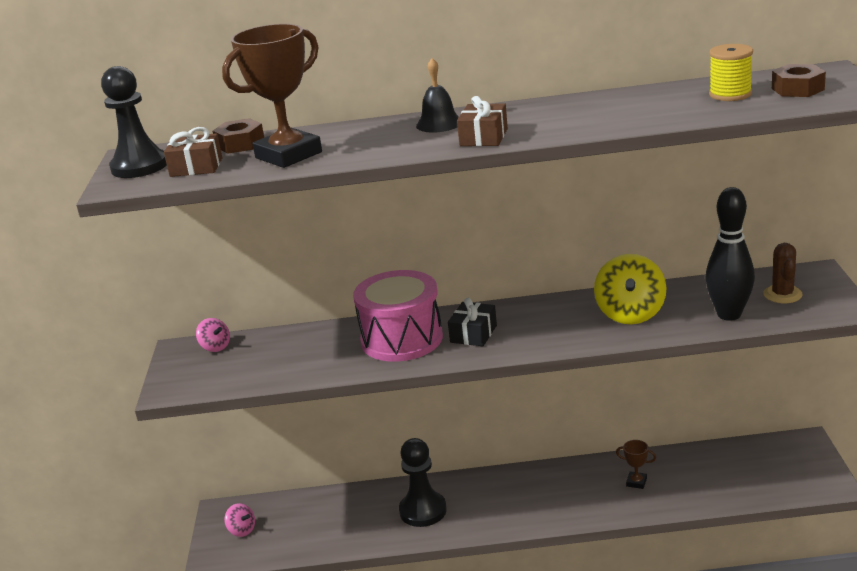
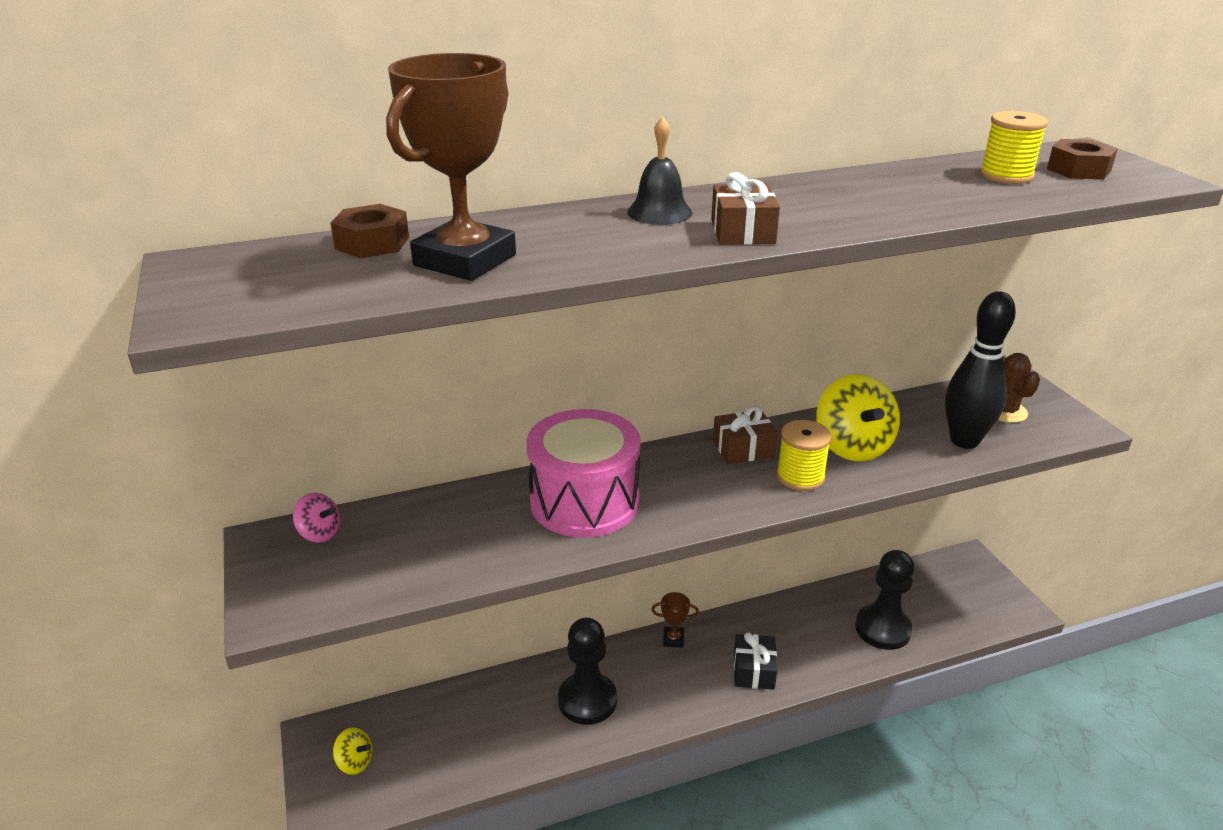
camera: 20 degrees left, 5 degrees up
(139, 166) = (218, 282): black pawn -> black pawn (882, 629)
(196, 167) = (320, 282): brown gift -> brown gift (743, 448)
(242, 530) = (355, 762): pink spinning top -> yellow spinning top
(473, 334) = (676, 487): black gift -> black gift (753, 670)
(573, 332) = (800, 477): none -> yellow spool
(636, 482) = (821, 630): brown trophy -> brown trophy (673, 639)

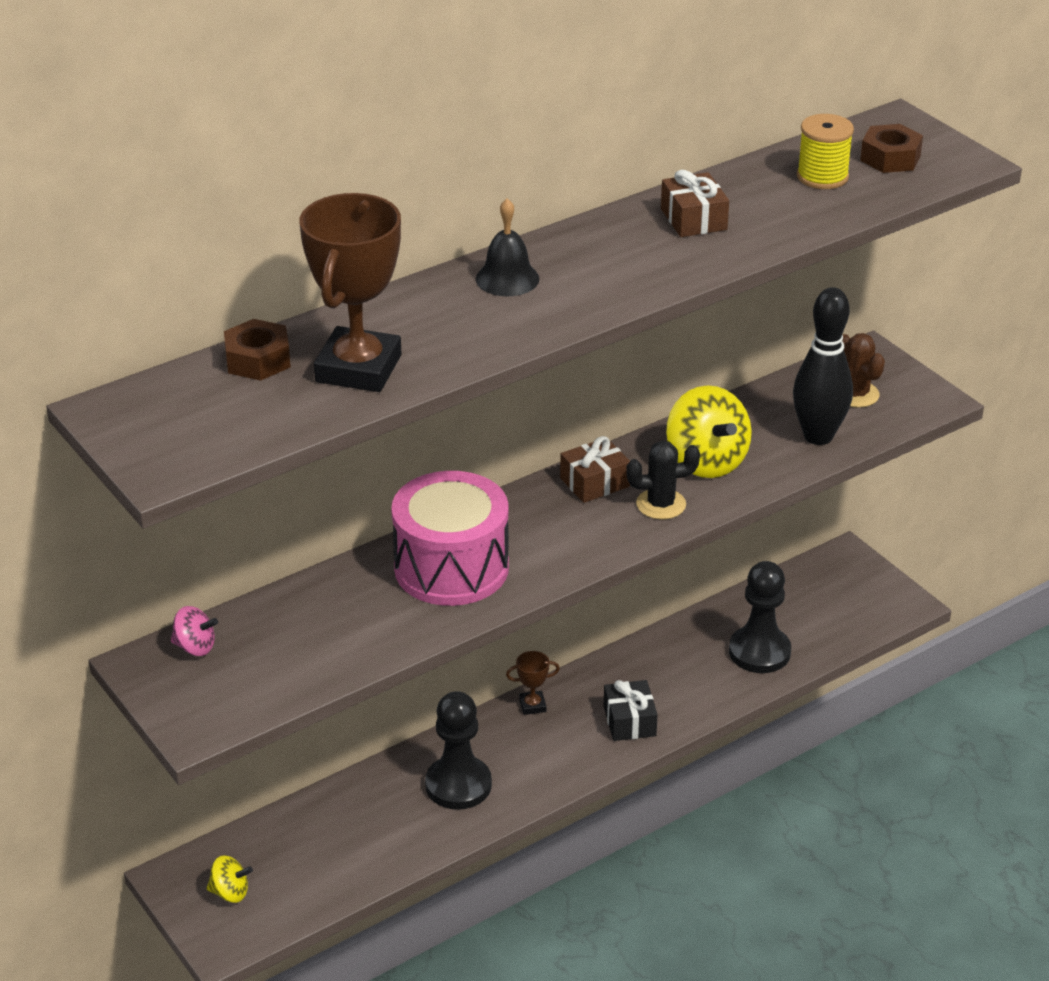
camera: 15 degrees left, 5 degrees up
(742, 232) = (594, 294): brown gift -> brown gift (693, 219)
(800, 477) = (661, 504): yellow spool -> black cactus

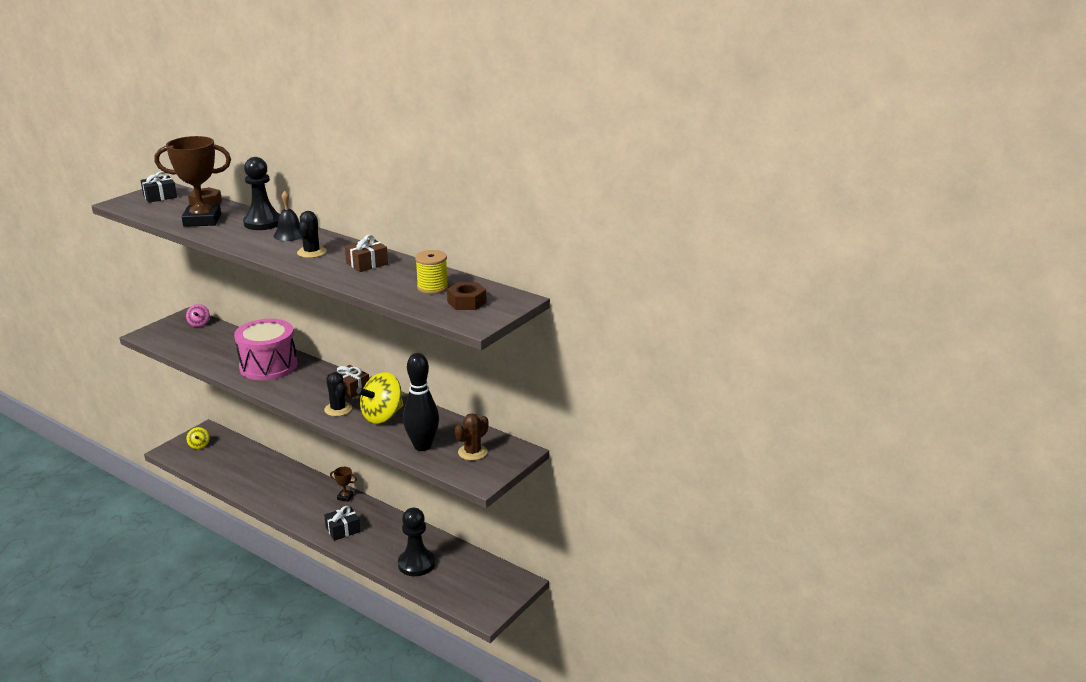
camera: 70 degrees right, 10 degrees down
(161, 416) = (160, 196): none -> black gift
(458, 785) = (281, 488): black pawn -> black pawn (263, 223)
(532, 705) = (345, 497): brown trophy -> brown trophy turned 45 degrees counterclockwise
(611, 264) = (311, 252): none -> black cactus

